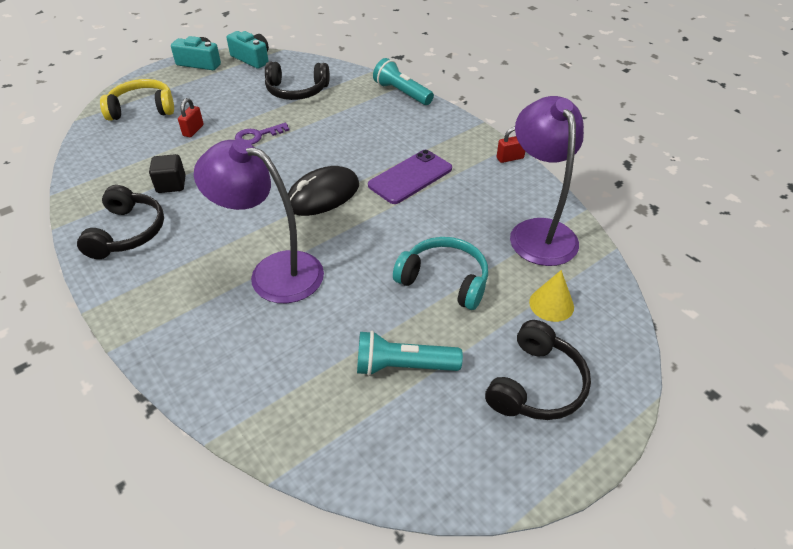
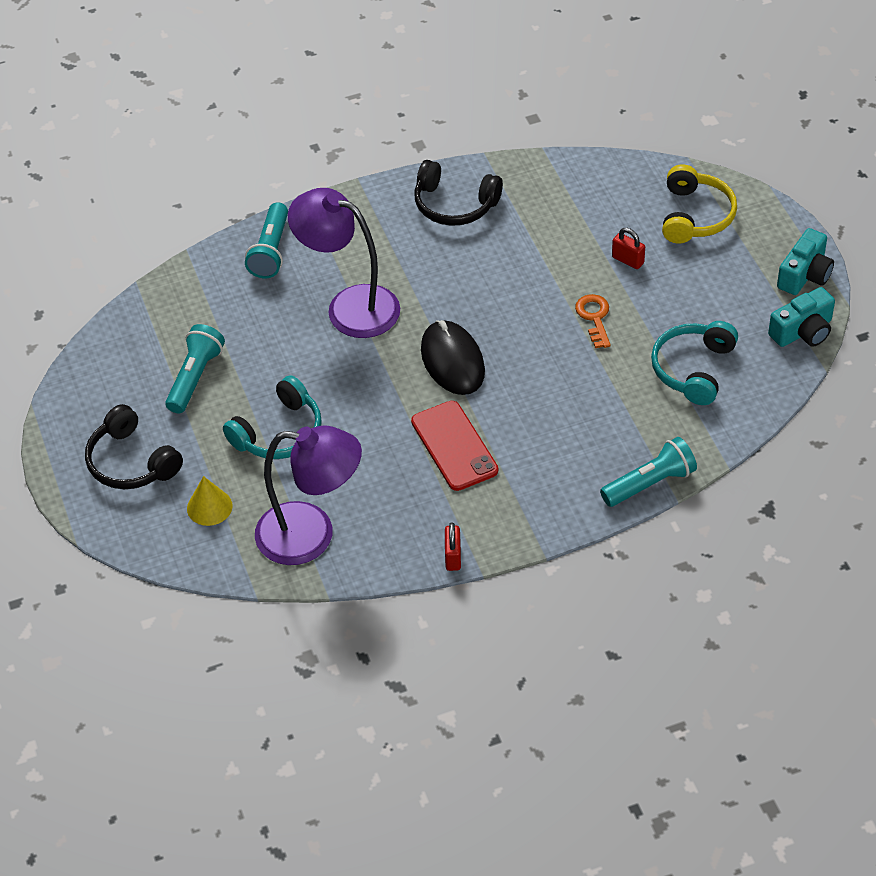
camera: 110 degrees right, 5 degrees up
(171, 184) = (523, 238): black cube -> none
(202, 355) = (271, 251): none -> turquoise flashlight
(257, 136) = (594, 317): purple key -> orange key
(273, 272) = (349, 306): purple lamp -> purple lamp turned 105 degrees counterclockwise
(296, 91) = (693, 369): black headphones -> turquoise headphones
(410, 177) = (454, 446): purple phone -> red phone

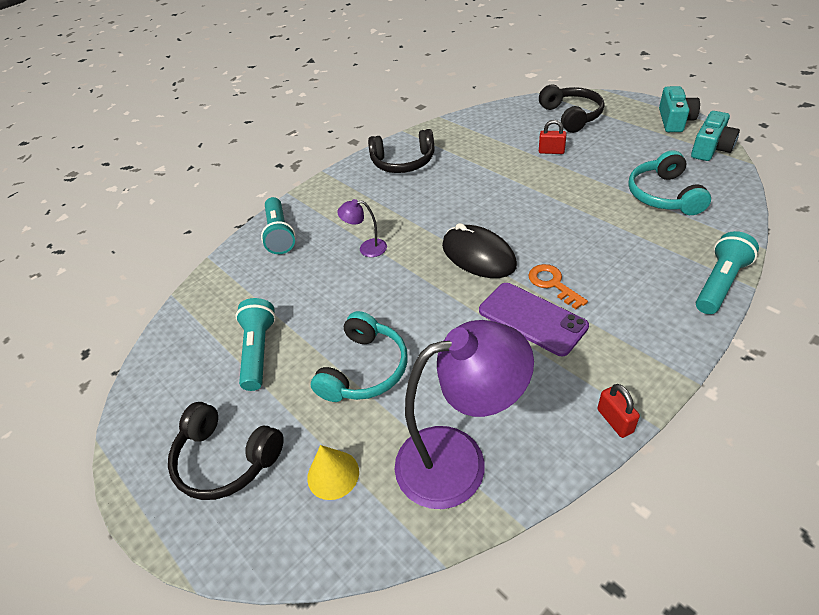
camera: 20 degrees left, 5 degrees down
(349, 306) = (367, 248): purple lamp -> purple lamp, size x0.44
(454, 446) = (532, 318): red phone -> purple phone
(594, 317) = (560, 190): orange key -> orange key (552, 284)
(695, 215) = (571, 116): yellow headphones -> black headphones

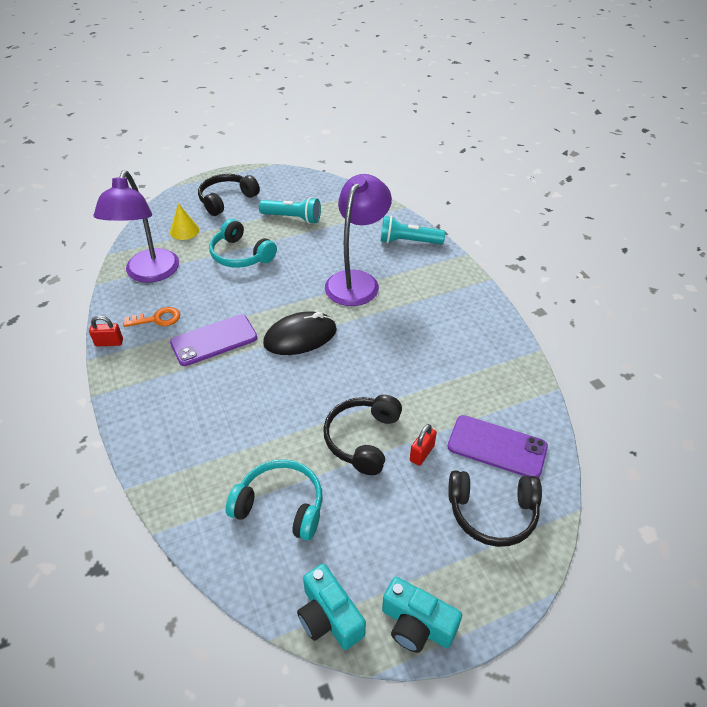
camera: 105 degrees right, 0 degrees up
(367, 248) = (356, 281): purple lamp -> purple lamp, size x2.28
(403, 162) = (473, 333): black headphones -> black headphones (362, 439)
(516, 126) = (497, 447): none -> purple phone
(552, 284) = (236, 365): orange key -> orange key (157, 319)
(719, 283) = (148, 467): turquoise flashlight -> none

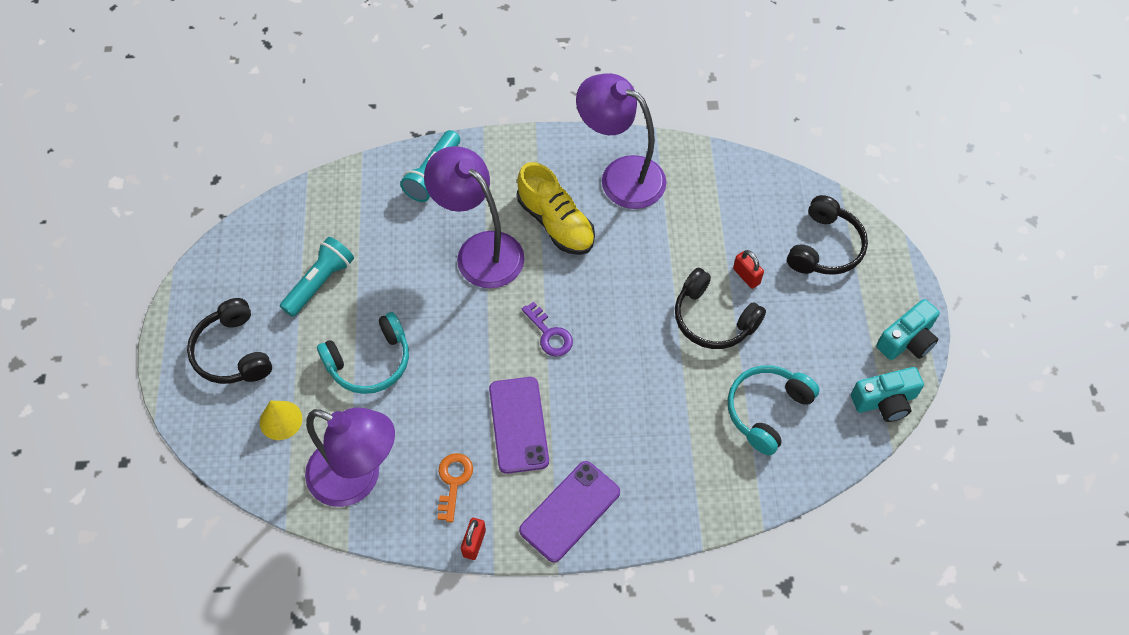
camera: 70 degrees left, 15 degrees up
(300, 337) = (550, 334): black mouse -> purple key
(404, 314) = (556, 223): none -> yellow shoe
(474, 340) = (620, 176): none -> purple lamp
(497, 447) = (759, 214): purple phone -> purple phone (570, 511)

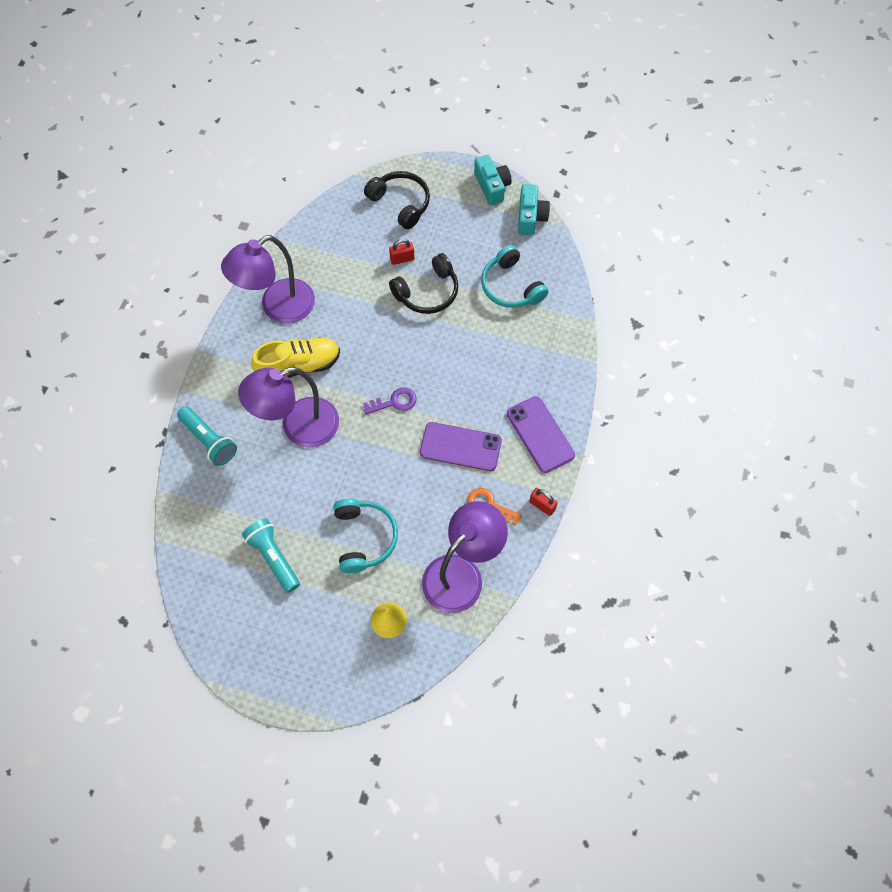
camera: 70 degrees left, 5 degrees up
(232, 352) = (310, 644): black headphones -> none

